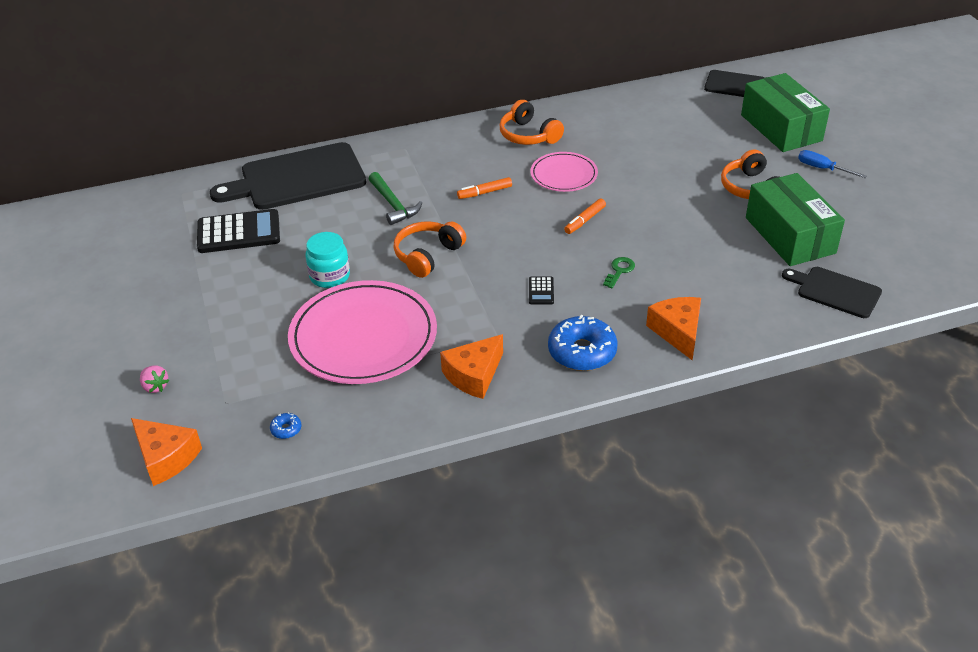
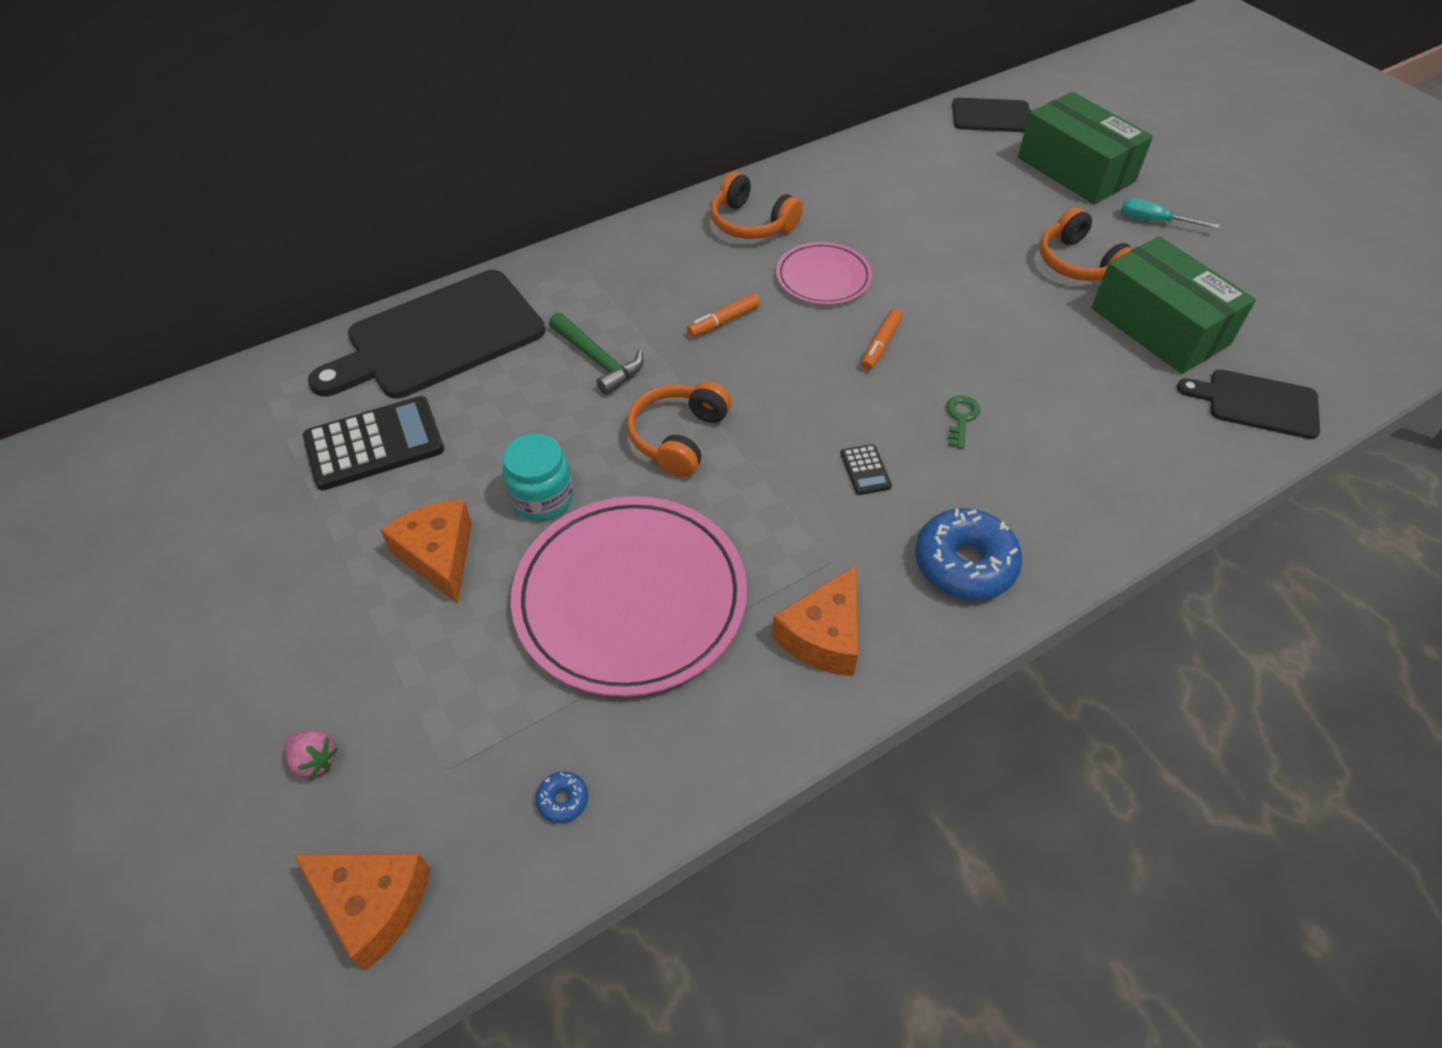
camera: 15 degrees left, 10 degrees up
(677, 332) = (1082, 505): orange cheese -> orange cheese (439, 556)
(822, 168) = (1153, 221): blue screwdriver -> turquoise screwdriver

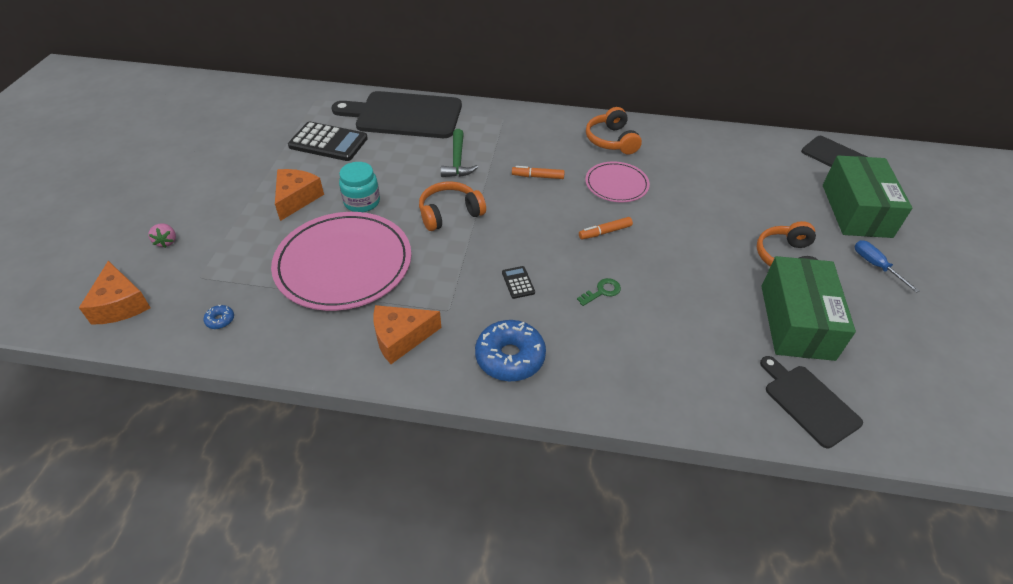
camera: 40 degrees right, 5 degrees down
(865, 470) = (518, 282): black calculator -> black calculator turned 135 degrees clockwise
(1153, 221) = (875, 266): turquoise screwdriver -> blue screwdriver

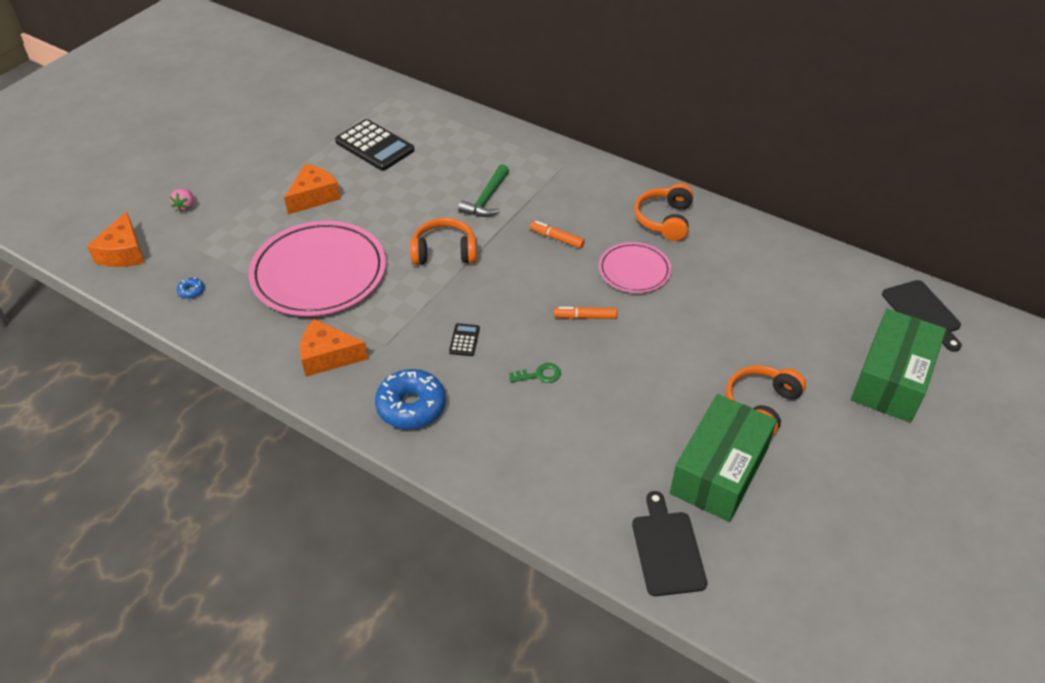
camera: 25 degrees right, 0 degrees up
(362, 202) = (370, 217): turquoise jar -> none
(404, 115) = (465, 135): black cutting board -> none
(875, 266) = (860, 445): blue screwdriver -> none

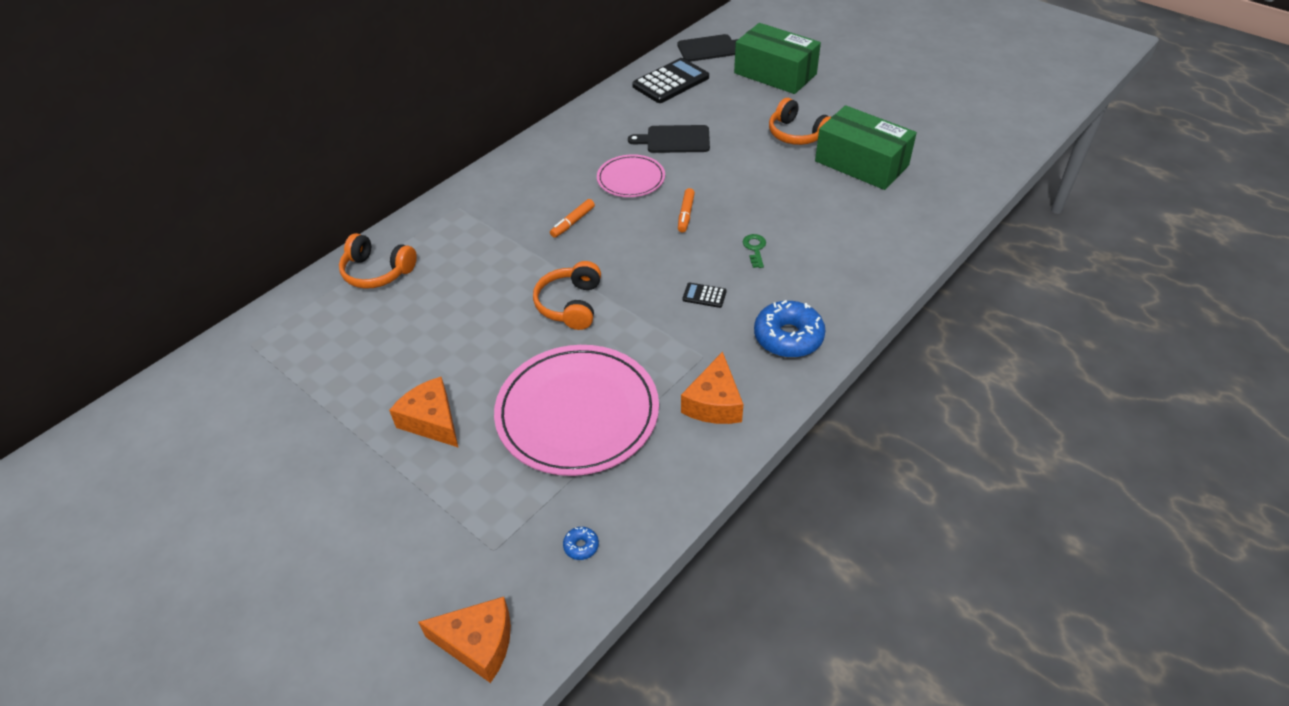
camera: 80 degrees left, 0 degrees up
(185, 207) = (399, 570): pink strawberry -> none
(374, 146) = (352, 360): black calculator -> black calculator (670, 82)
(486, 199) = (494, 267): green hammer -> none
(664, 220) = (567, 153): orange headphones -> orange headphones (377, 272)
(667, 549) = (936, 197): black cutting board -> black cutting board (675, 140)

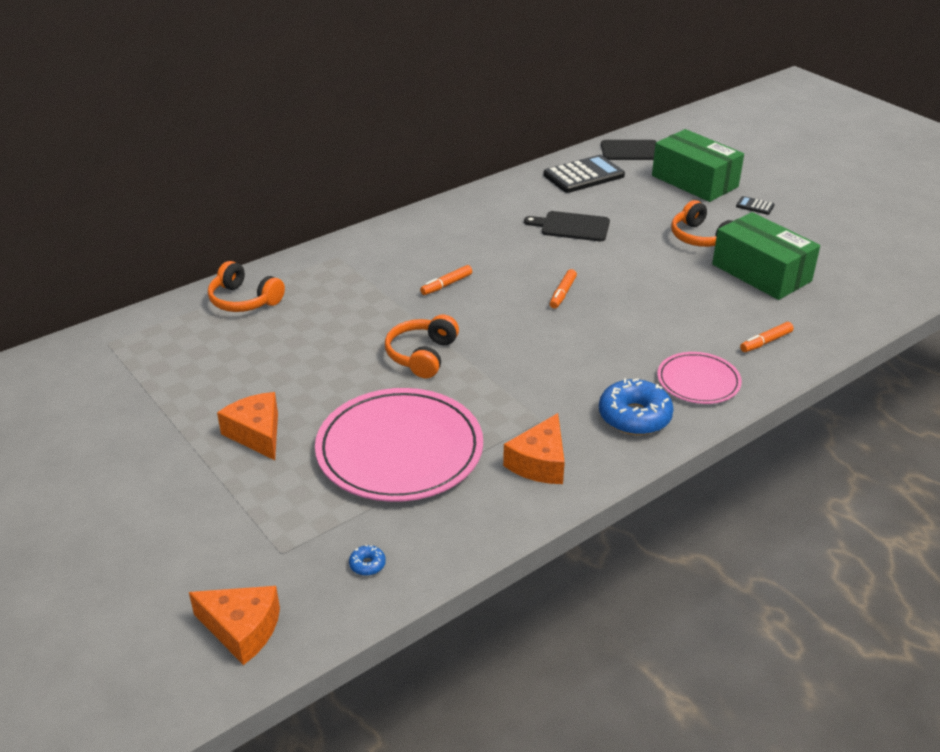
camera: 10 degrees right, 10 degrees down
(631, 179) = (516, 255): pink plate -> pink plate (698, 381)
(704, 295) = (559, 367): black calculator -> black calculator (755, 206)
(755, 248) = (624, 333): green key -> none
(885, 236) = (766, 342): none -> orange marker

